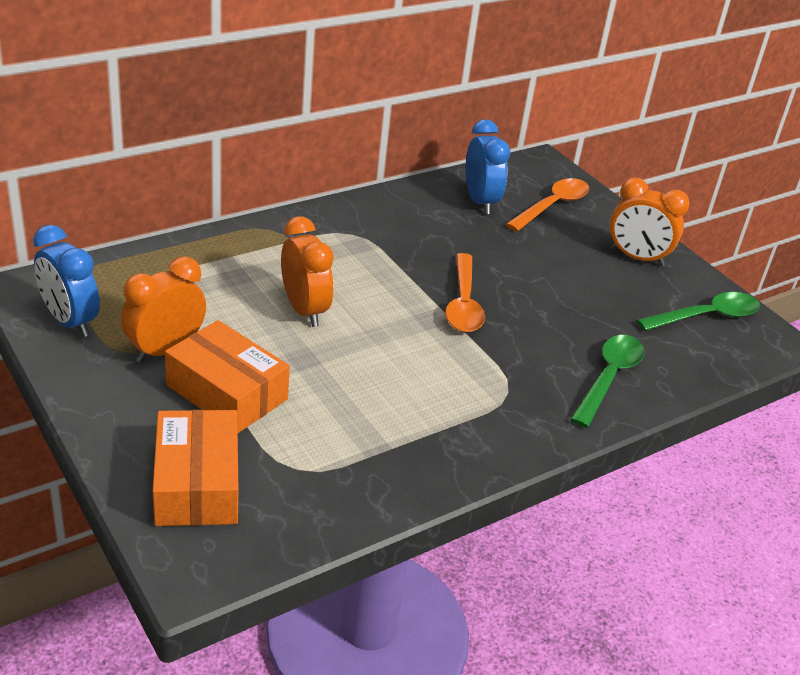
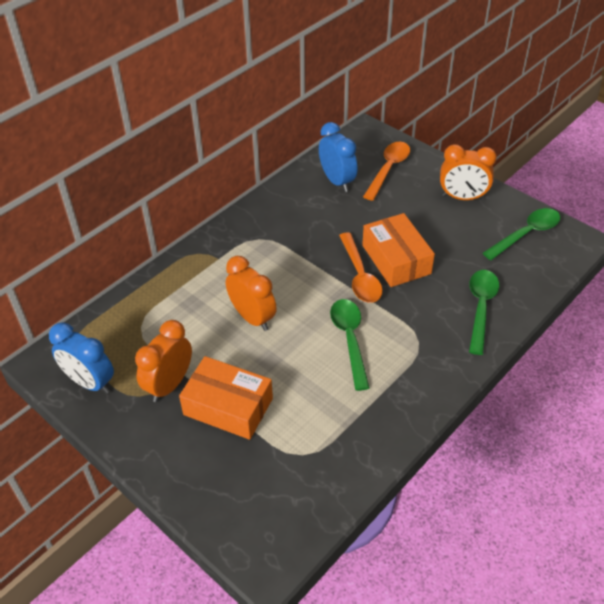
camera: 10 degrees left, 10 degrees up
(197, 483) = (240, 490): orange box -> orange box (396, 259)
(418, 365) = (350, 339): none -> green spoon

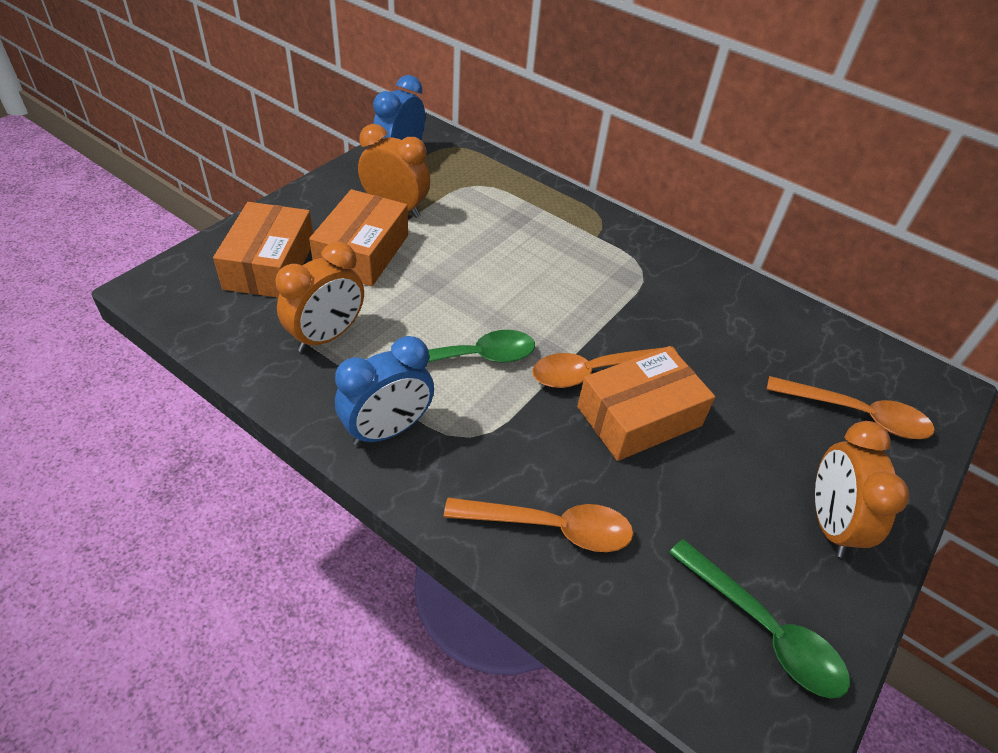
camera: 80 degrees right, 0 degrees up
(241, 473) = (269, 265): none -> orange box
(252, 317) = (500, 267): orange clock -> orange clock (327, 336)
(337, 181) = (796, 349): blue clock -> blue clock (387, 430)
(481, 308) = (551, 527): green spoon -> orange spoon

